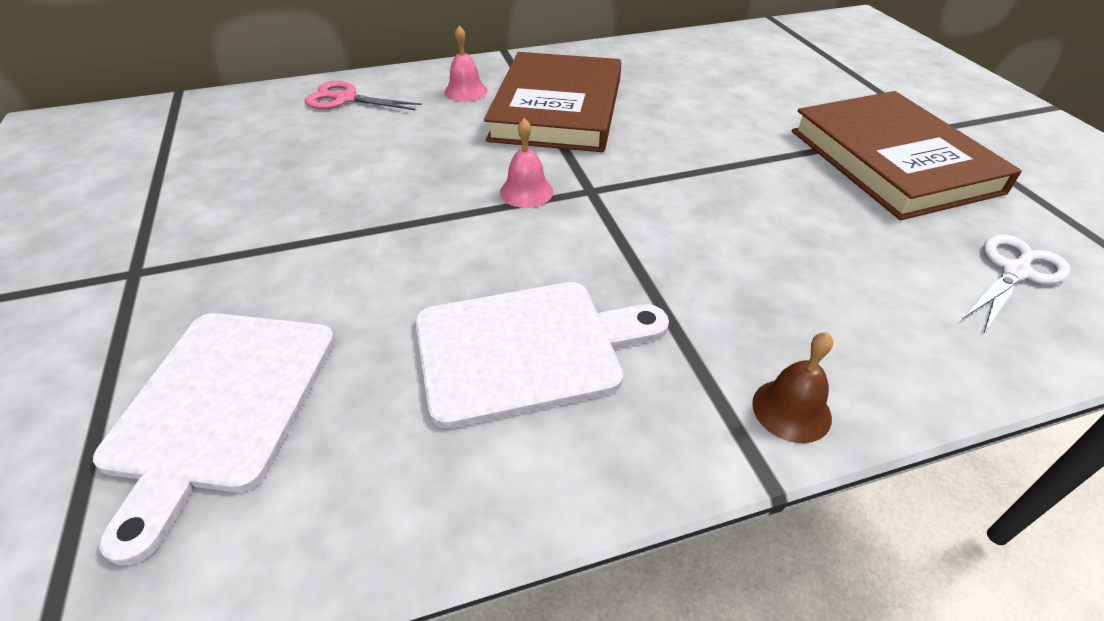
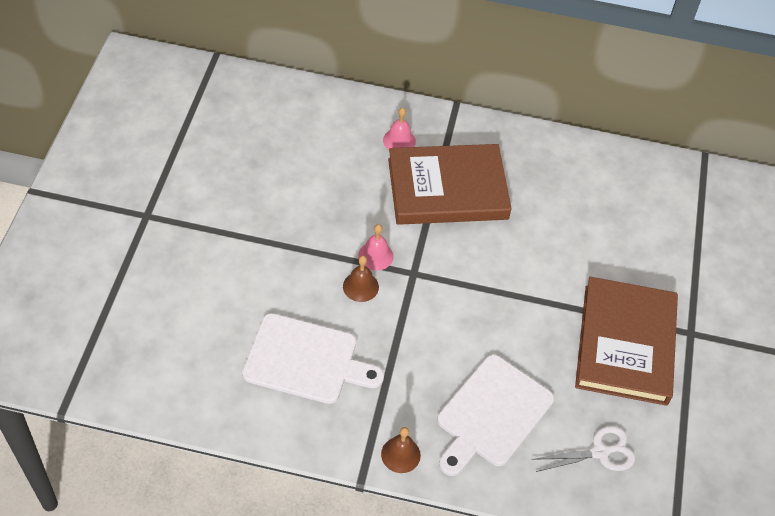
camera: 25 degrees right, 10 degrees up
(220, 405) = (159, 319): white cutting board -> white cutting board (491, 414)
(345, 99) = (316, 113): pink scissors -> none
(534, 229) = (360, 286): none -> brown bell
(557, 109) = (447, 189): brown book -> brown book turned 45 degrees clockwise

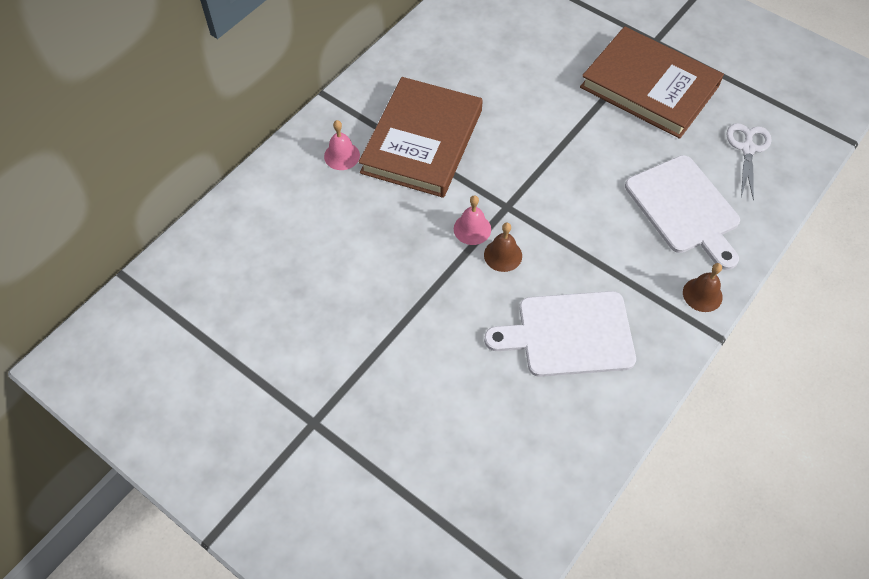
camera: 60 degrees left, 5 degrees up
(305, 360) = (569, 334): white cutting board -> white cutting board turned 135 degrees counterclockwise

